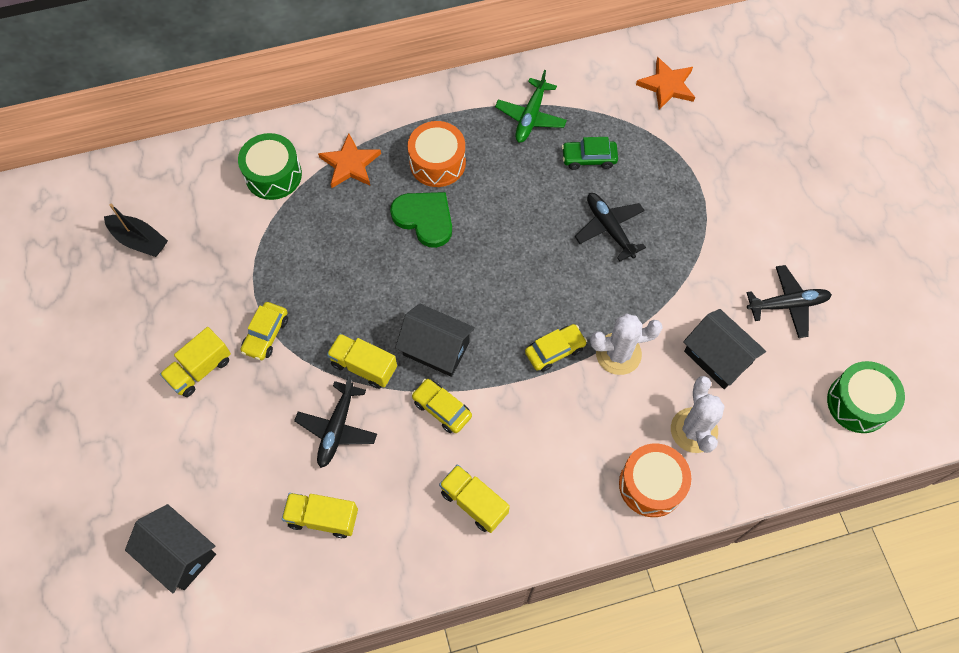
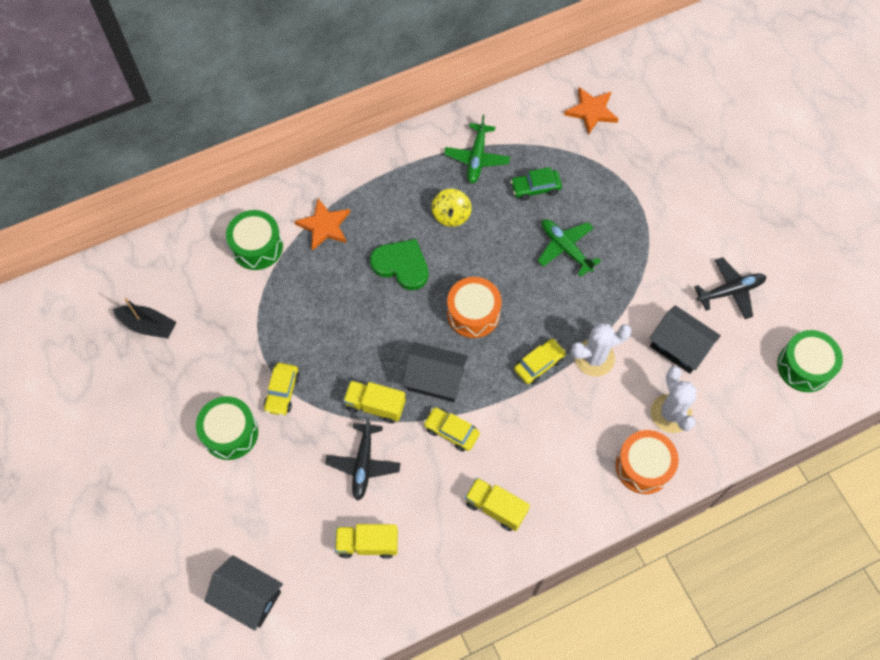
camera: 10 degrees left, 0 degrees up
(200, 369) = (230, 433): yellow truck -> green drum
(437, 163) = (402, 212): orange drum -> orange drum (473, 313)
(490, 173) = (451, 215): none -> yellow spinning top
(609, 228) = (565, 248): black plane -> green plane

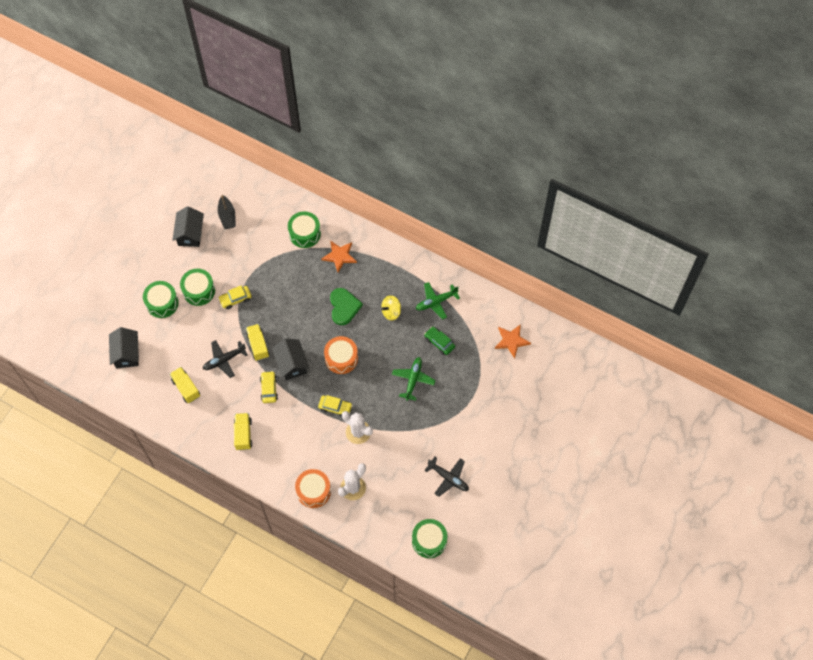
camera: 55 degrees right, 0 degrees up
(208, 495) = (162, 303): none -> green drum
(679, 347) = (395, 470): black house -> black house (190, 233)

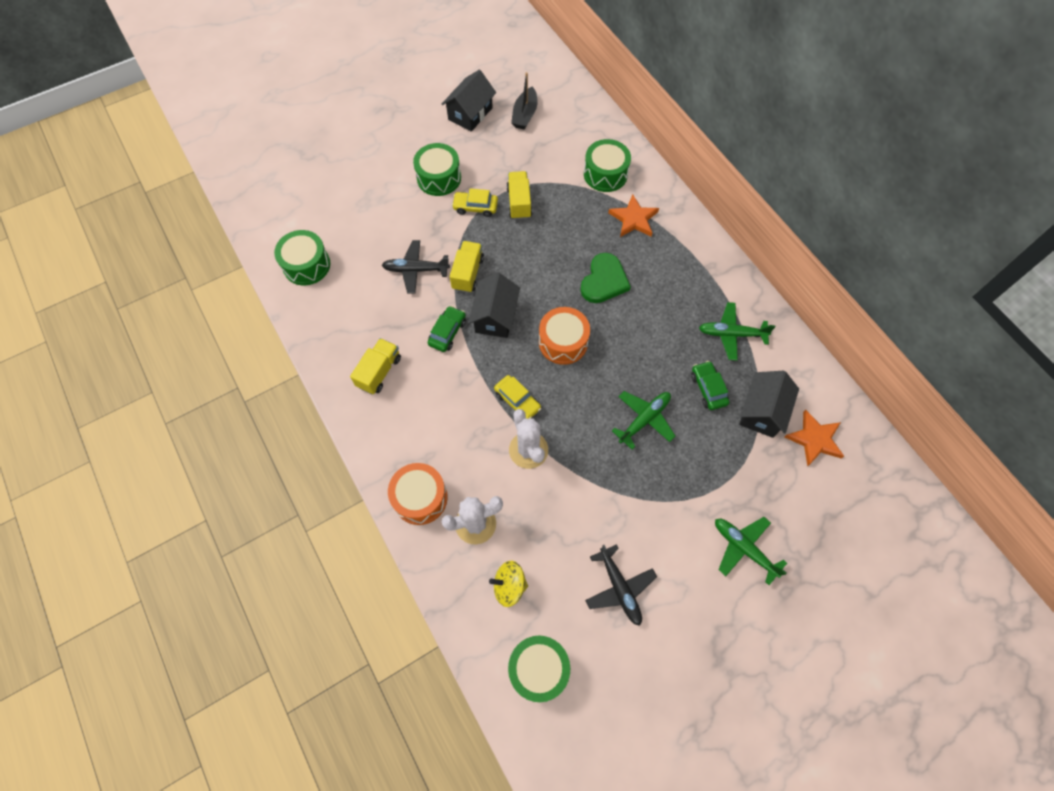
camera: 30 degrees right, 0 degrees up
(126, 353) = (309, 206): black house -> black house (762, 411)
(162, 303) = (388, 171): green drum -> green drum (306, 265)
(186, 388) = (349, 279): yellow truck -> yellow truck (519, 202)
(269, 389) = (447, 332): yellow car -> green car
(391, 312) = (663, 316): yellow spinning top -> yellow spinning top (509, 586)
(502, 422) = (743, 548): none -> green plane

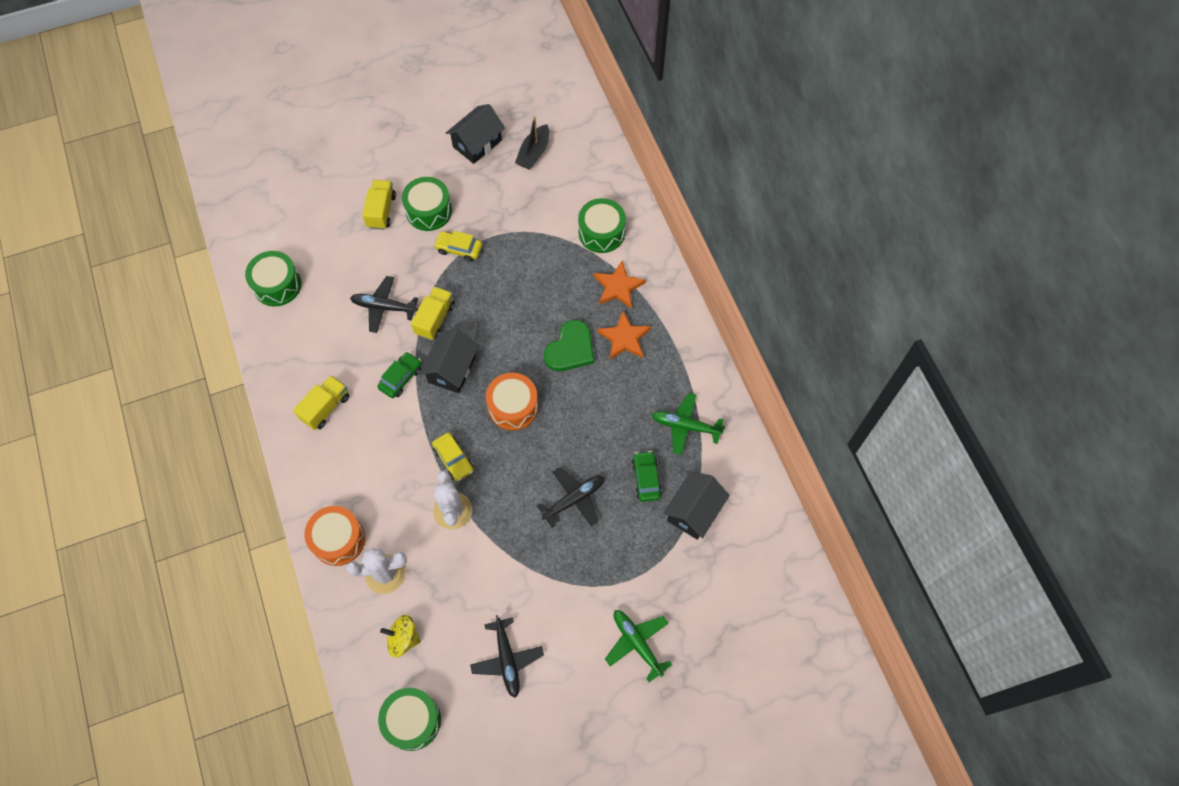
camera: 10 degrees right, 0 degrees up
(519, 202) = (504, 251): yellow truck -> yellow truck (381, 211)
(644, 419) = (574, 499): green plane -> black plane
(814, 439) = (738, 548): orange star -> orange star (624, 338)

